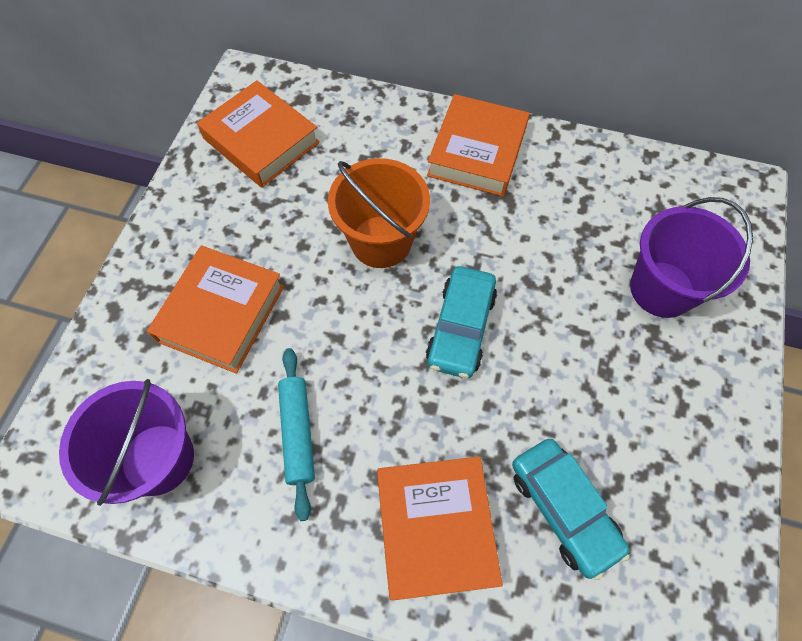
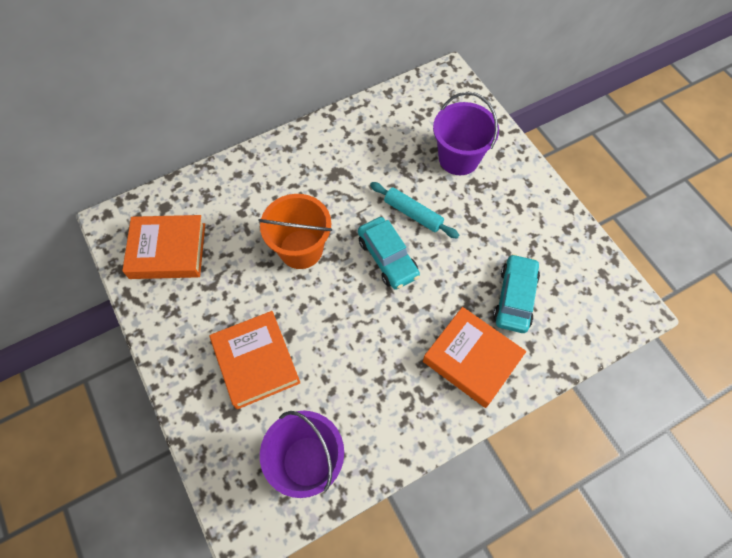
camera: 45 degrees left, 0 degrees up
(297, 433) = (364, 380): turquoise rolling pin -> turquoise rolling pin (413, 214)
(477, 152) = (300, 159): orange book -> none
(563, 508) = (514, 298): turquoise car -> turquoise car turned 90 degrees counterclockwise

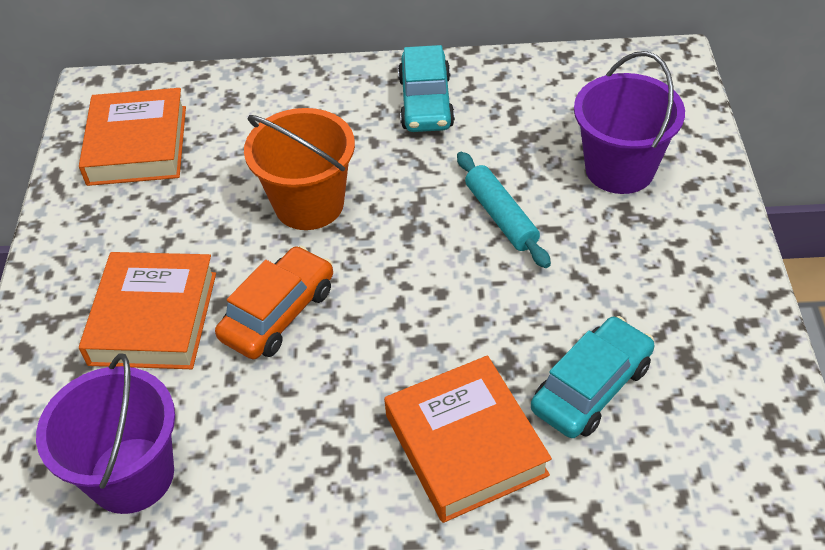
camera: 30 degrees right, 15 degrees down
(168, 251) = (137, 145): orange book -> orange book turned 60 degrees clockwise
(327, 327) = (278, 313): none -> orange car
(387, 258) = (425, 259): turquoise car -> turquoise car (426, 102)

